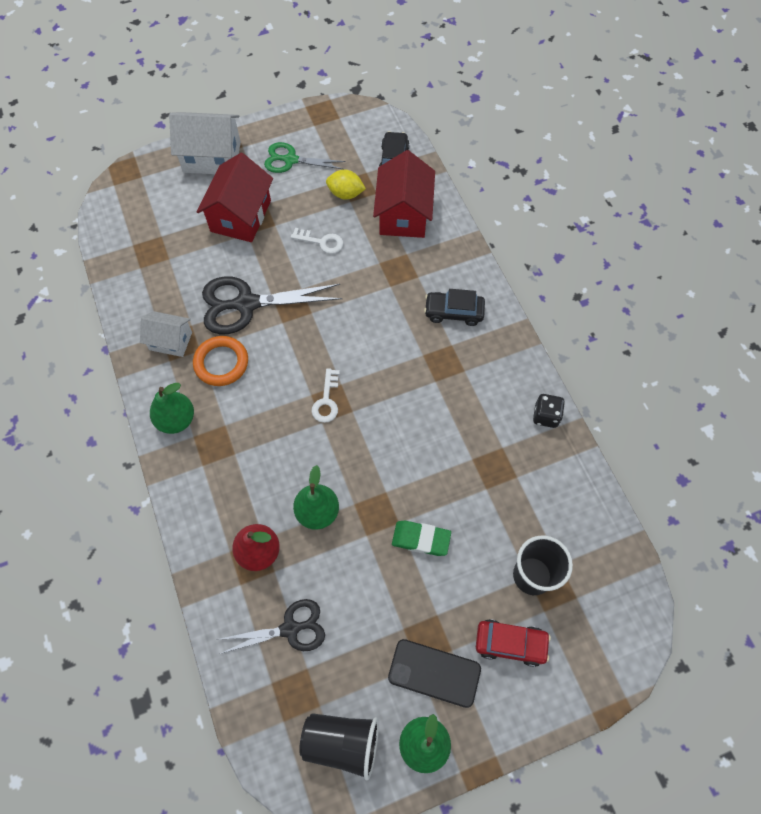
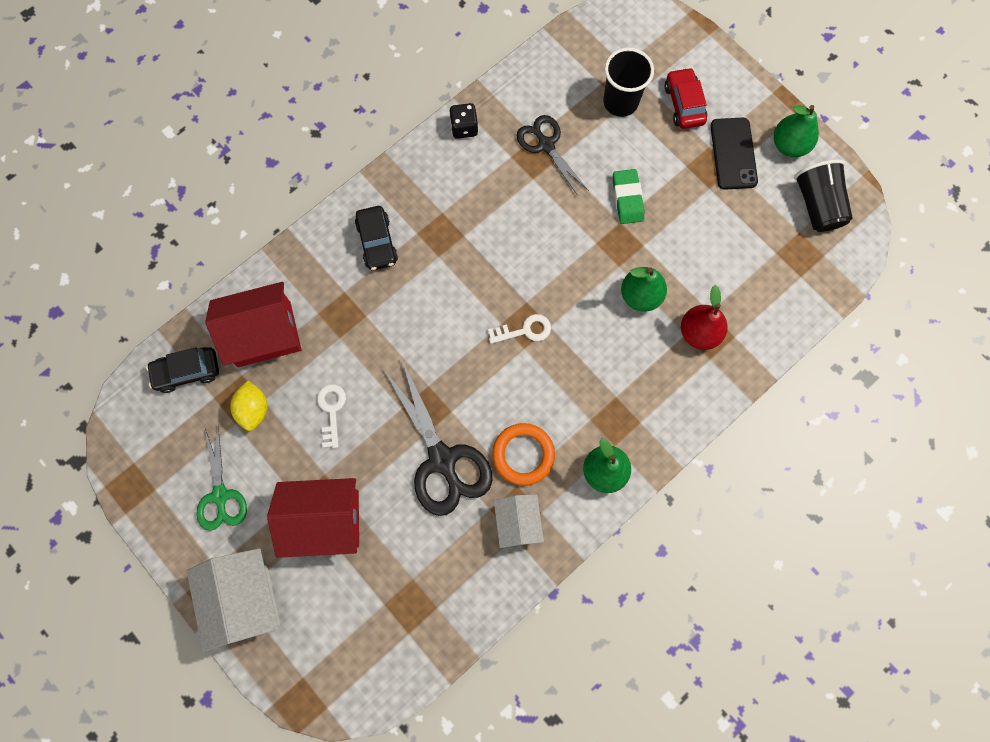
camera: 110 degrees left, 10 degrees up
(290, 629) = (751, 278): black scissors -> black scissors (546, 145)

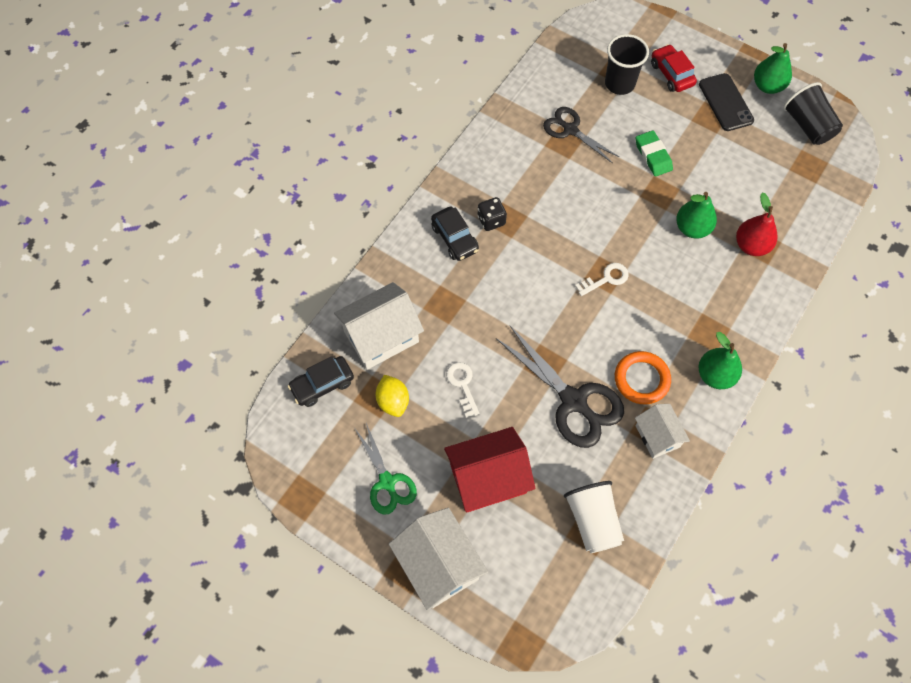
camera: 15 degrees left, 10 degrees down
(264, 334) = (381, 336): red house -> white house
(417, 596) = (593, 521): none -> white cup
(464, 128) = (497, 132): black dice -> black dice (491, 220)

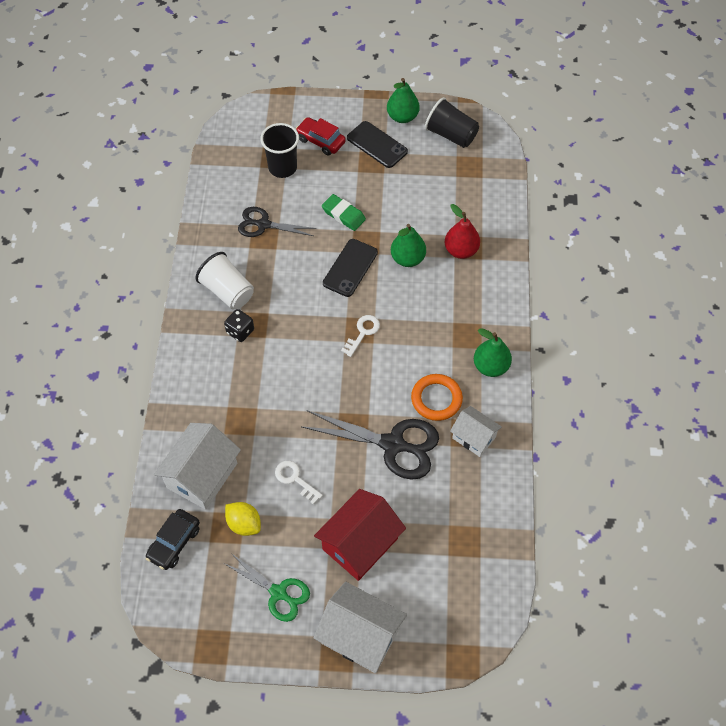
camera: 30 degrees left, 5 degrees down
(455, 238) = (218, 361): black car -> none
(593, 521) = (462, 531): white cup -> white cup (227, 291)
(630, 210) = (350, 268): none -> black phone

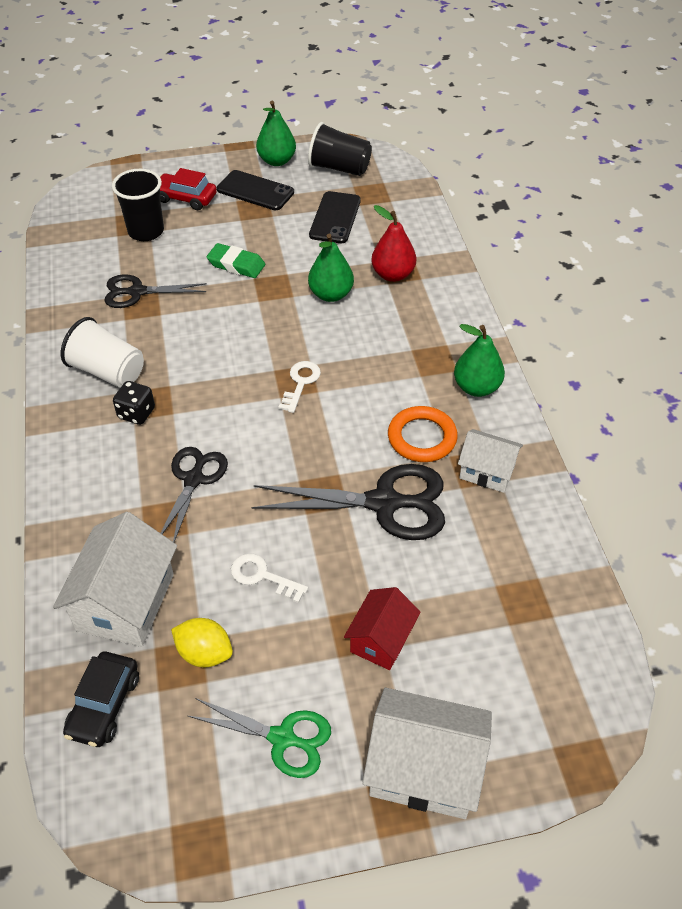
camera: 15 degrees left, 10 degrees down
(267, 394) = (194, 479): none -> black scissors
(350, 268) = (262, 317): black phone -> black phone (335, 218)
(360, 544) = (381, 639): red house -> red house, size x0.61

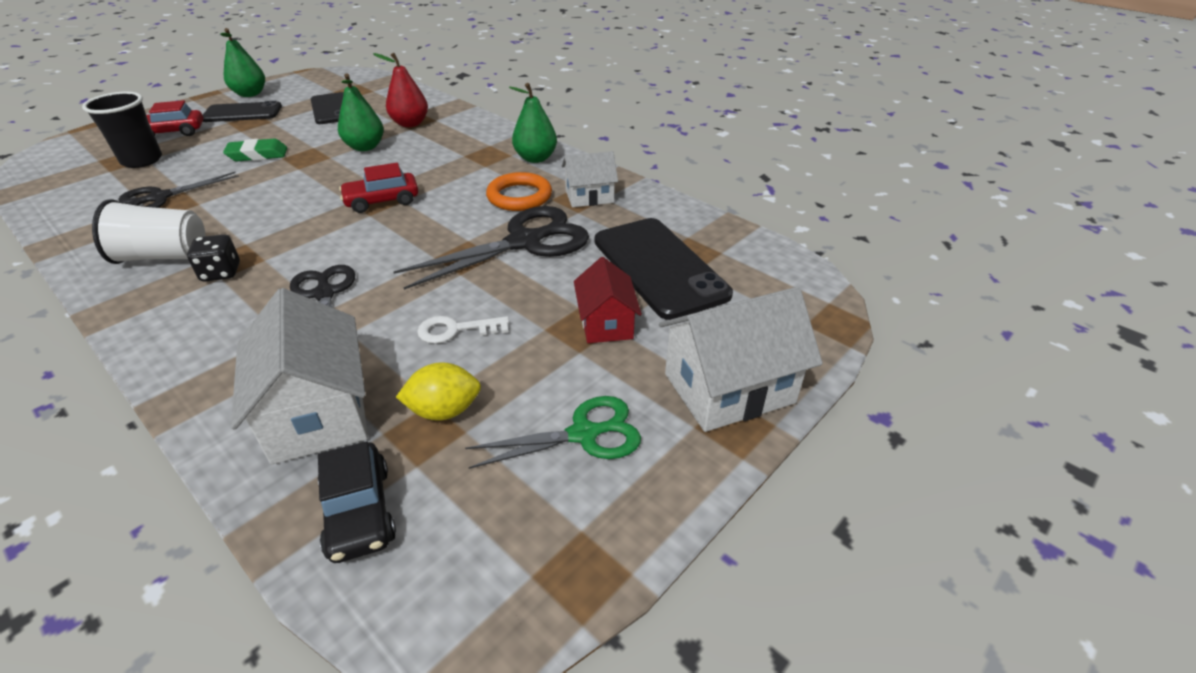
camera: 35 degrees left, 10 degrees down
(300, 383) = (382, 201): white key -> red car
(339, 168) = (312, 85): black cup -> none
(478, 601) = (659, 267): none -> black phone

